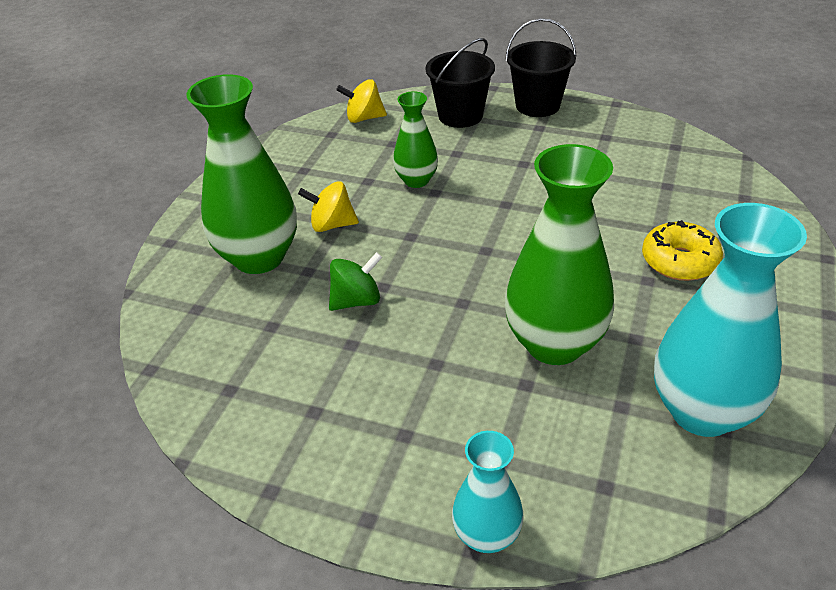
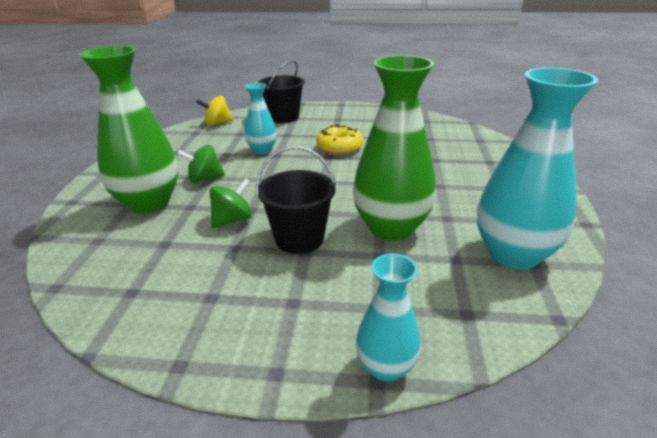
camera: 15 degrees left, 10 degrees down
(332, 225) = (204, 179): yellow spinning top -> green spinning top
(416, 180) = (262, 150): green vase -> turquoise vase
(537, 105) = (333, 109): black bucket -> black bucket (299, 239)
(679, 261) = (456, 174): yellow donut -> yellow donut (339, 147)

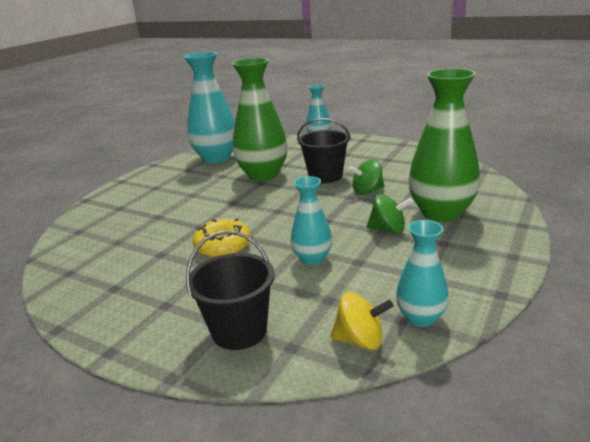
camera: 155 degrees left, 5 degrees down
(184, 134) = (420, 317): none -> turquoise vase

